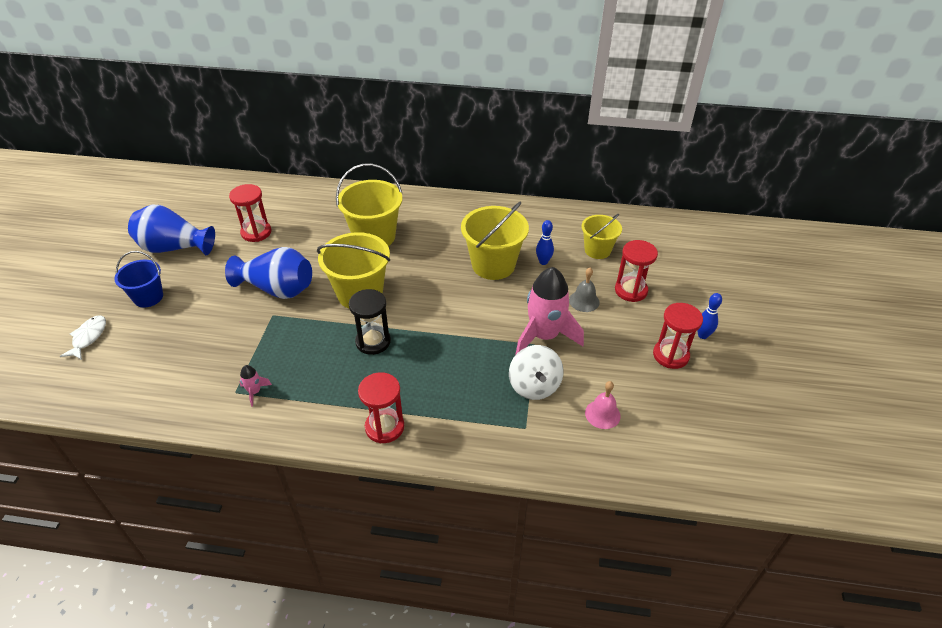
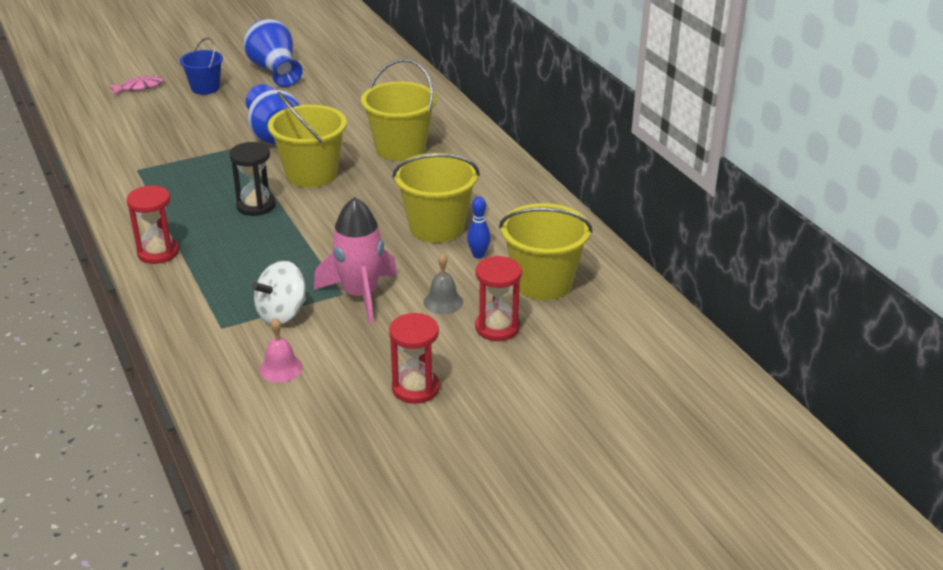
camera: 55 degrees right, 10 degrees down
(88, 337) = (139, 87): white fish -> pink fish
(254, 392) = (145, 177): pink rocket -> none
(256, 232) = (336, 93): red hourglass -> none
(597, 250) = (543, 283): yellow bucket -> yellow bucket, size x1.61
(702, 335) = (475, 402): blue bowling pin -> none

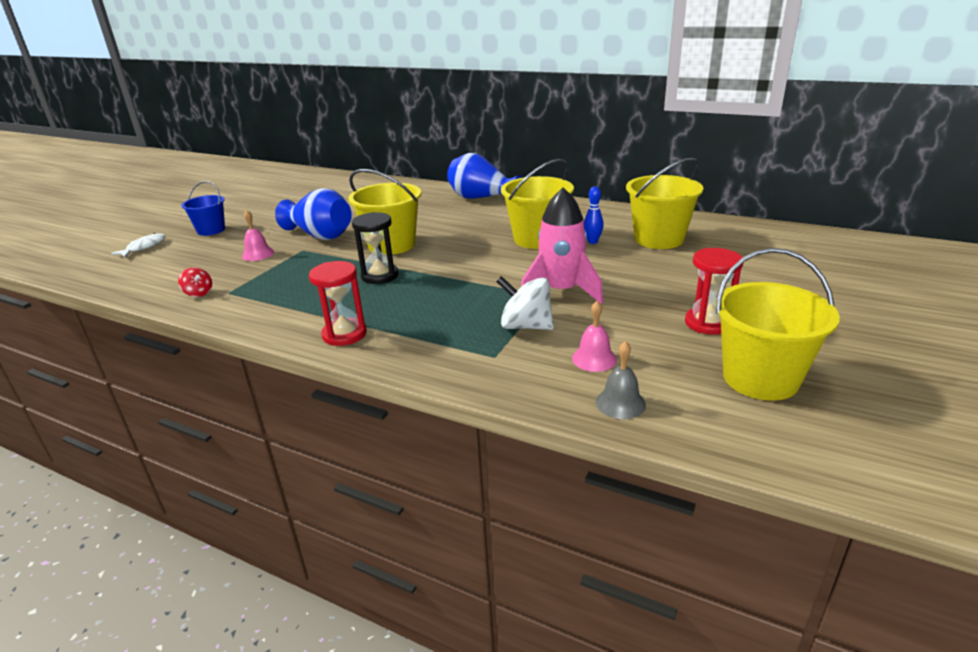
camera: 35 degrees left, 5 degrees down
(119, 160) = (198, 293): none -> red spinning top
(139, 87) = (144, 247): pink fish -> white fish
(204, 135) = (258, 254): none -> pink bell
(274, 70) = (257, 206): blue vase -> blue vase (481, 198)
(282, 313) = (526, 326): white spinning top -> white spinning top turned 105 degrees clockwise
(400, 149) = (432, 213): yellow bucket -> yellow bucket (760, 378)
(443, 302) = (622, 272): grey bell -> grey bell (620, 403)
(497, 327) = (683, 270): red hourglass -> none

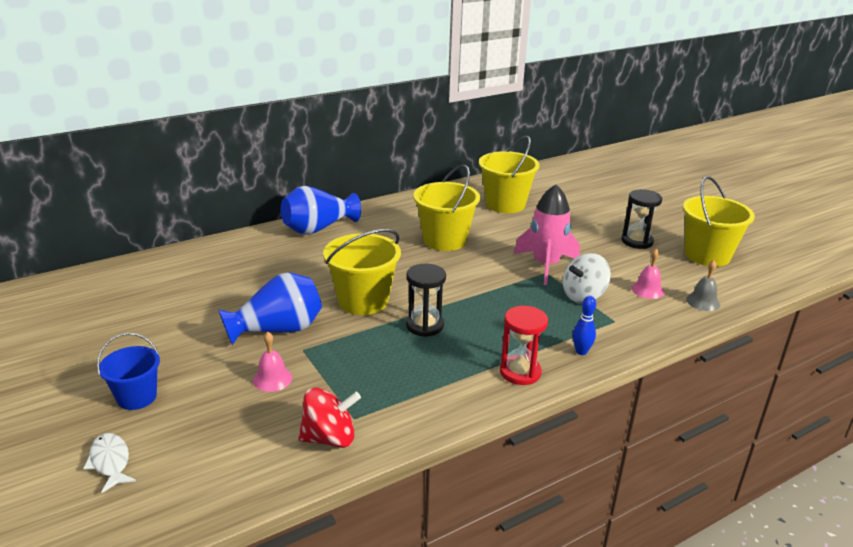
camera: 60 degrees left, 0 degrees up
(198, 293) = (329, 438): red spinning top -> red spinning top, size x1.82
(592, 242) = (478, 224): blue bowling pin -> blue bowling pin (581, 352)
(708, 323) = (637, 241): red hourglass -> black hourglass

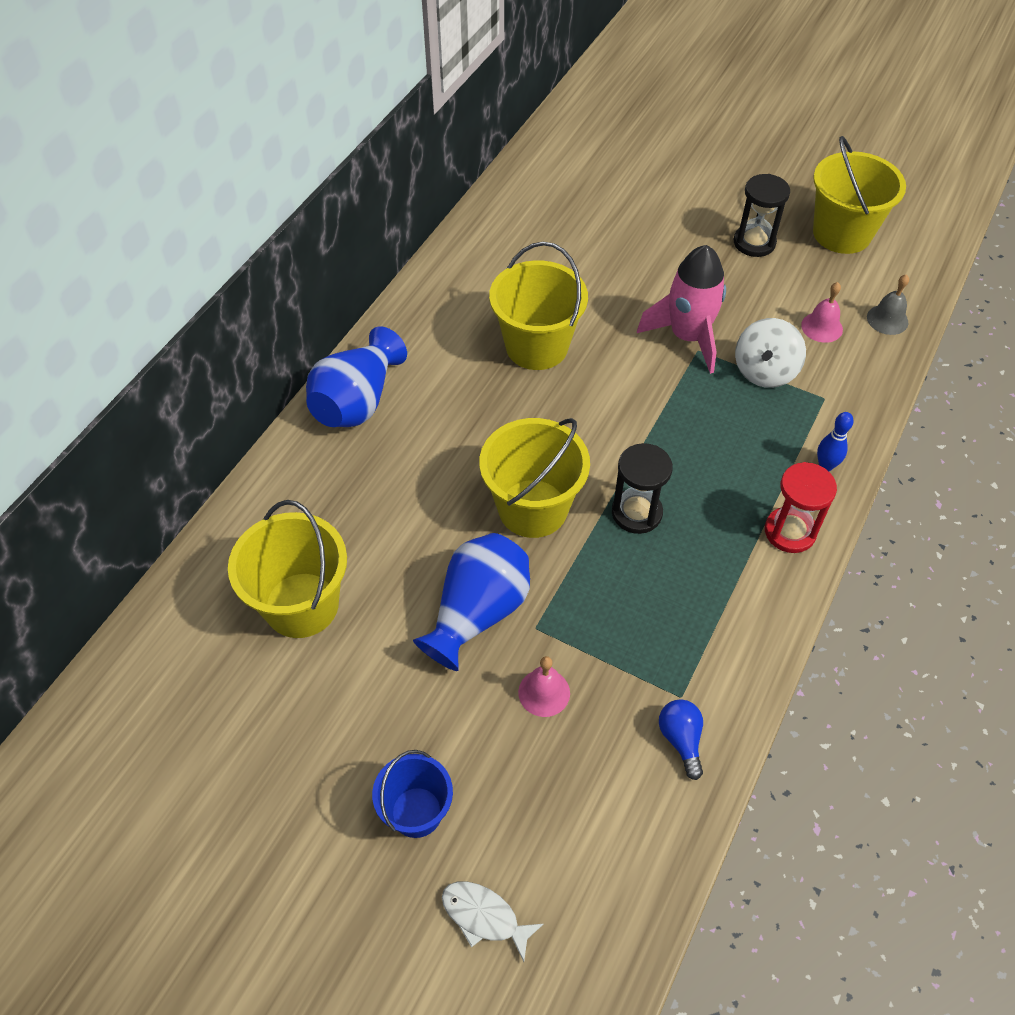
camera: 30 degrees left, 25 degrees up
(329, 438) = (681, 739): red spinning top -> blue light bulb
(505, 204) = (554, 238): yellow bucket -> yellow bucket (301, 605)

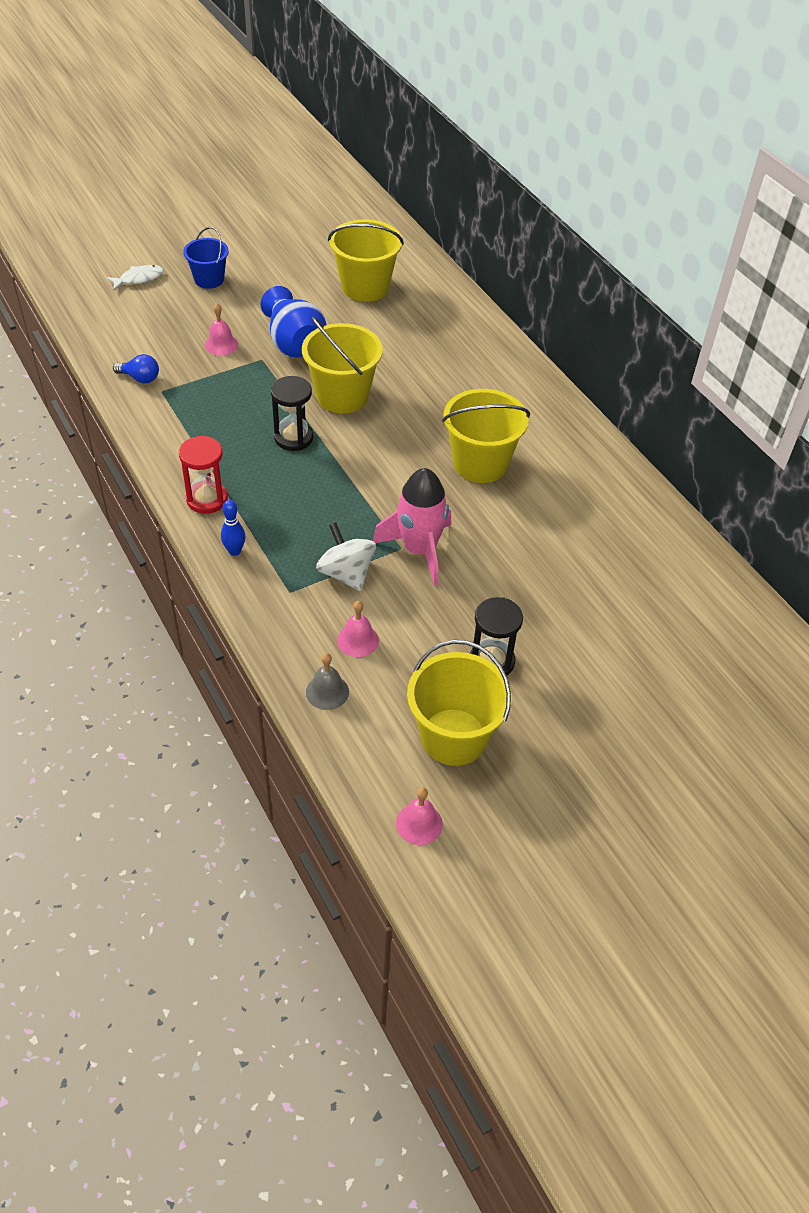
camera: 120 degrees right, 5 degrees down
(357, 401) = (500, 361): blue vase -> none
(925, 220) = (419, 823): none -> pink bell

